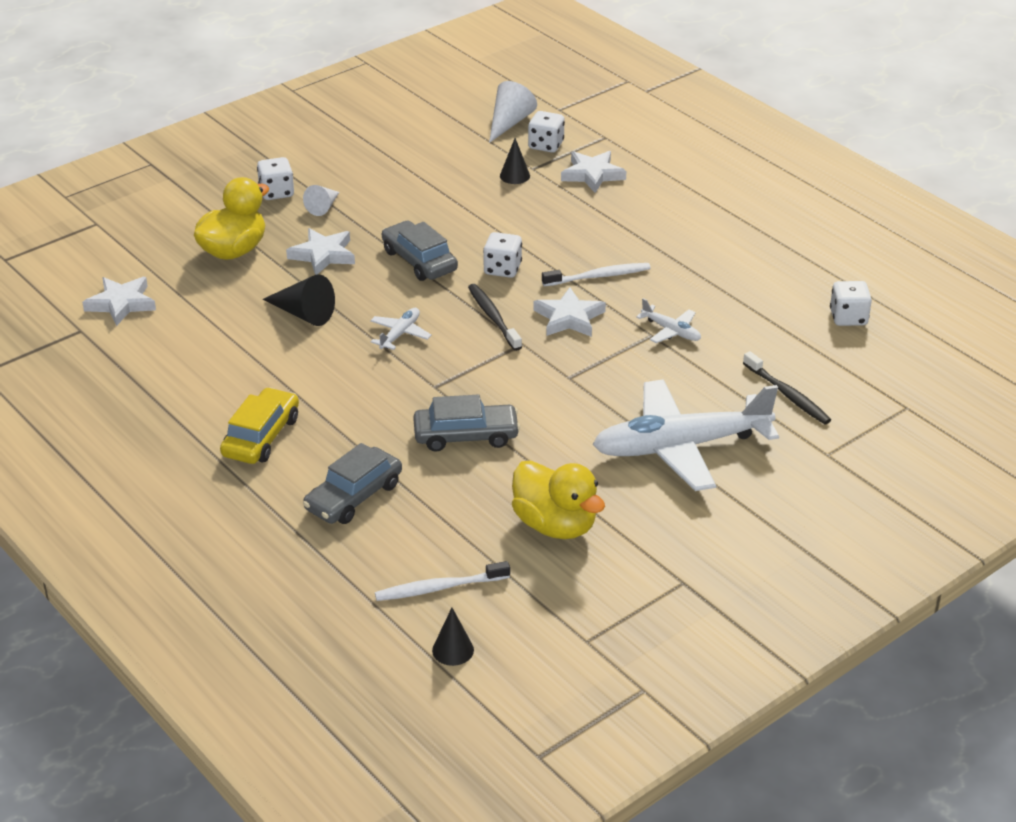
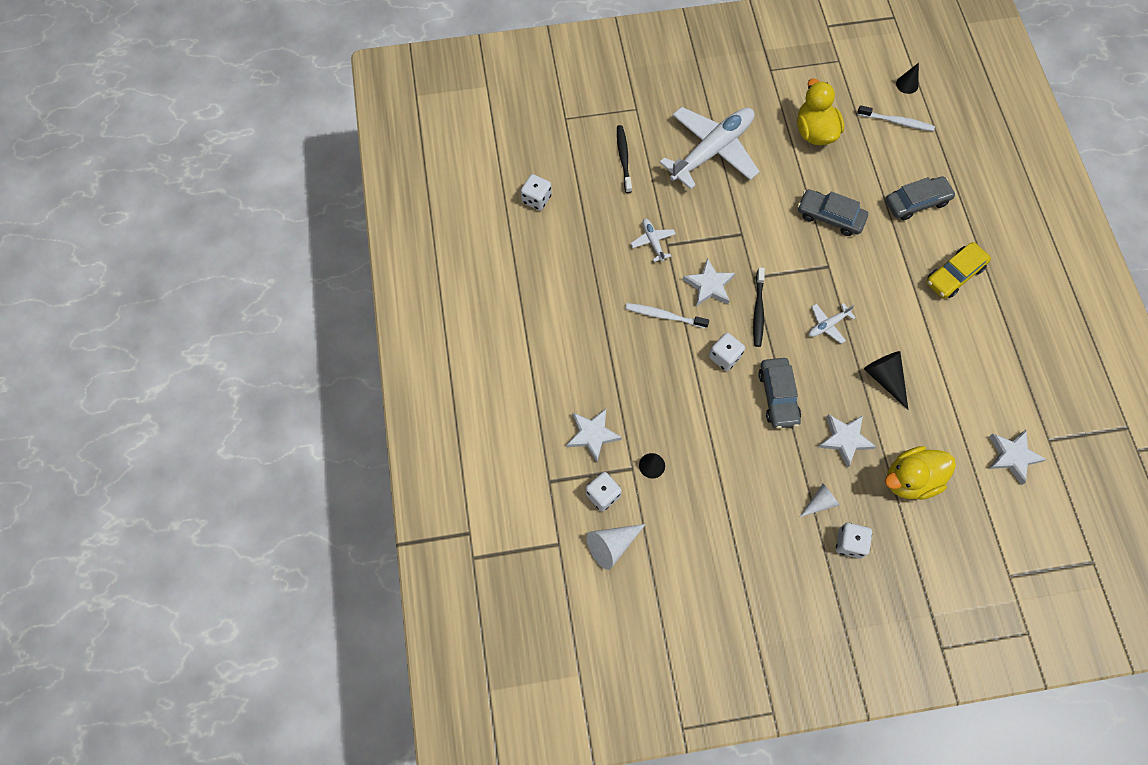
camera: 150 degrees left, 30 degrees up
(681, 447) = (712, 151): white plane -> white plane turned 60 degrees counterclockwise

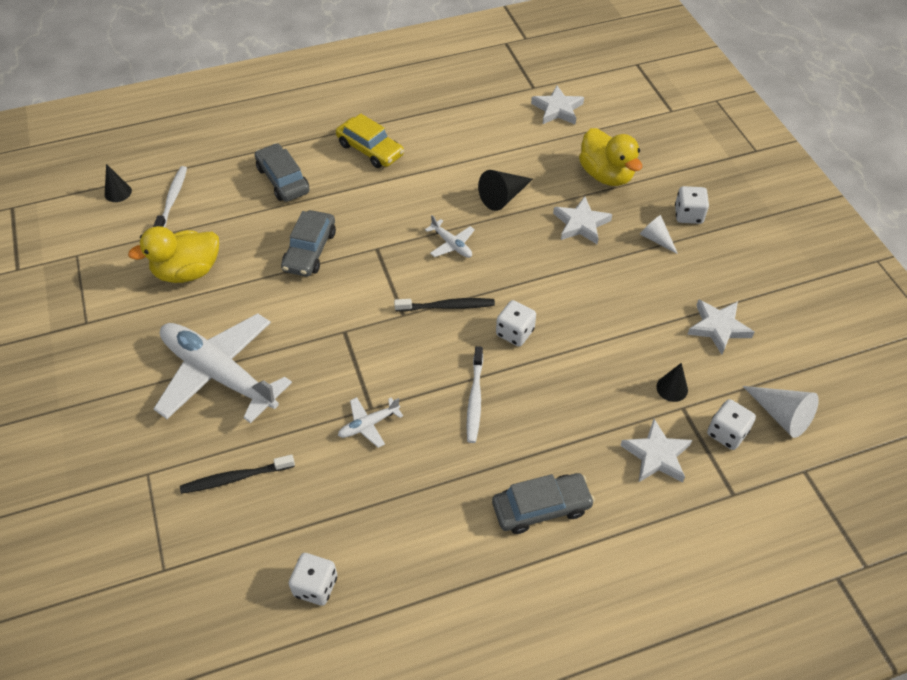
camera: 100 degrees left, 15 degrees down
(709, 285) = (422, 357): white star -> white star (718, 328)
(778, 396) = (549, 281): grey car -> grey car (541, 508)

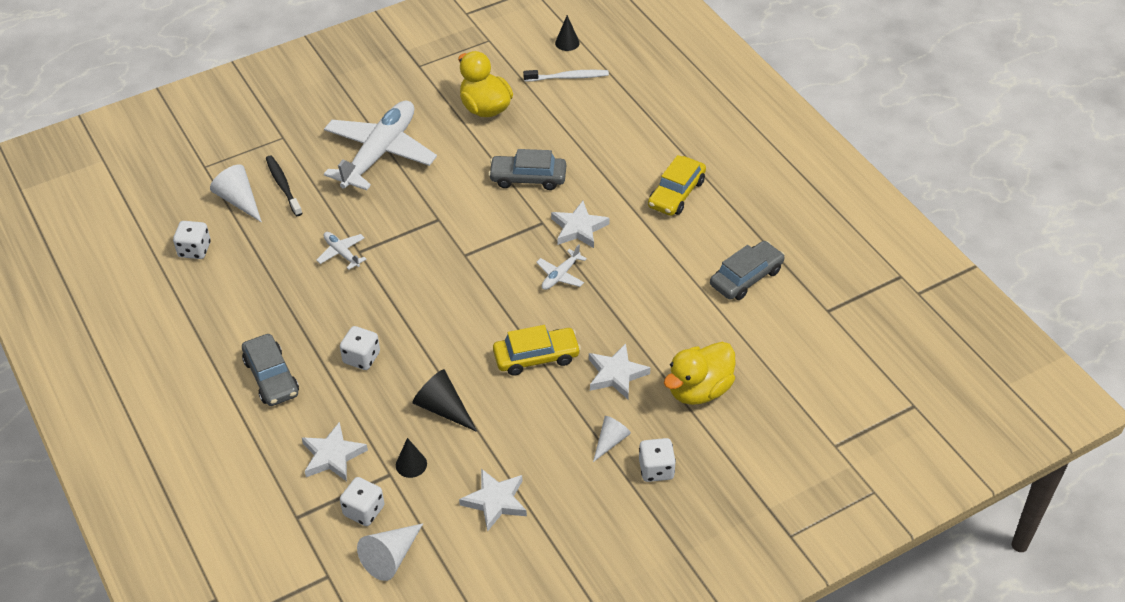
camera: 80 degrees right, 5 degrees down
(244, 529) = (239, 200): none -> white cone
(283, 180) = (614, 141): grey car -> grey car (746, 277)
(447, 306) = (480, 283): black toothbrush -> none
(475, 399) = (378, 318): white toothbrush -> none
(503, 197) = (638, 306): black cone -> black cone (443, 408)
(515, 333) = (458, 337): white dice -> white dice (361, 358)
(551, 276) = (536, 357): none -> yellow car
(557, 109) = (796, 336): white star -> white star (579, 228)

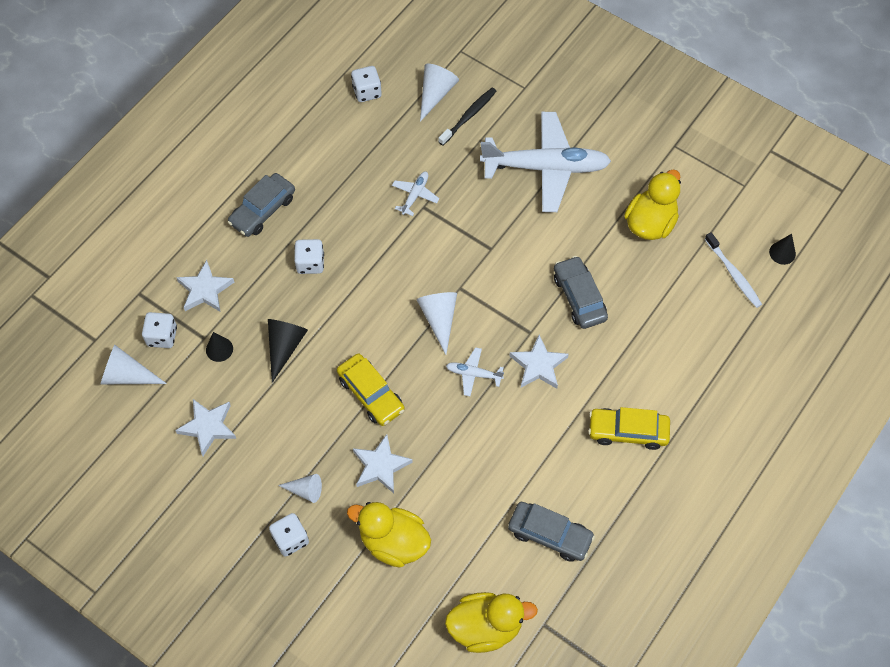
camera: 65 degrees right, 15 degrees up
(488, 280) = (439, 319): none -> white cone
(812, 351) = (485, 627): none -> yellow duck

